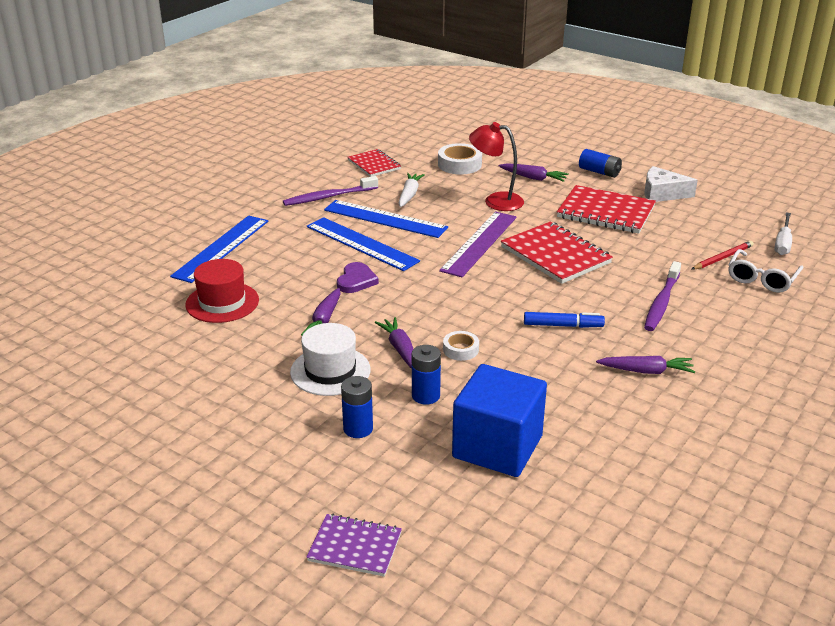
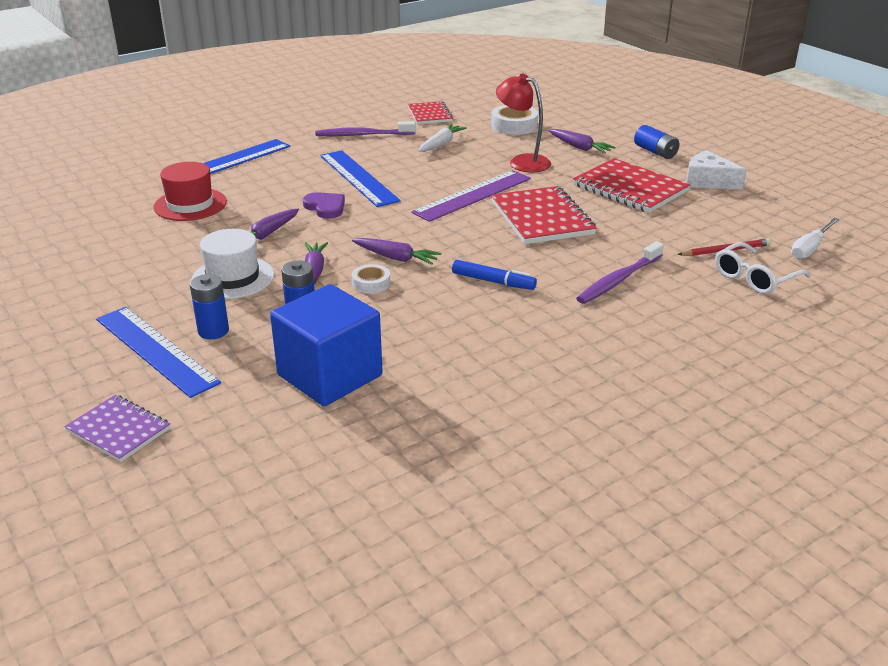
camera: 20 degrees right, 0 degrees up
(356, 280) = (325, 207): purple heart -> purple heart turned 75 degrees counterclockwise
(385, 219) = (399, 160): blue ruler -> blue ruler (156, 350)
(646, 371) = (545, 340): purple carrot -> purple carrot (396, 258)

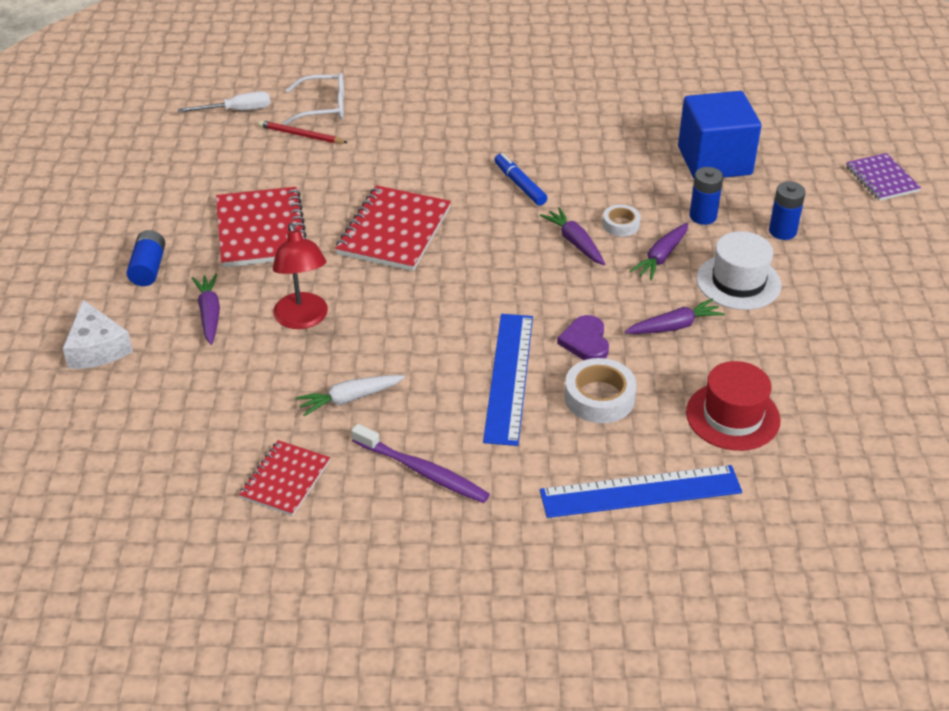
camera: 145 degrees left, 10 degrees up
(156, 350) = (836, 232): blue ruler -> none
(472, 195) = (419, 290): purple ruler -> none
(514, 125) = (217, 395): white tape -> white tape (599, 397)
(618, 280) = (423, 146): purple toothbrush -> none
(708, 181) = (176, 206): white cheese -> white cheese (97, 348)

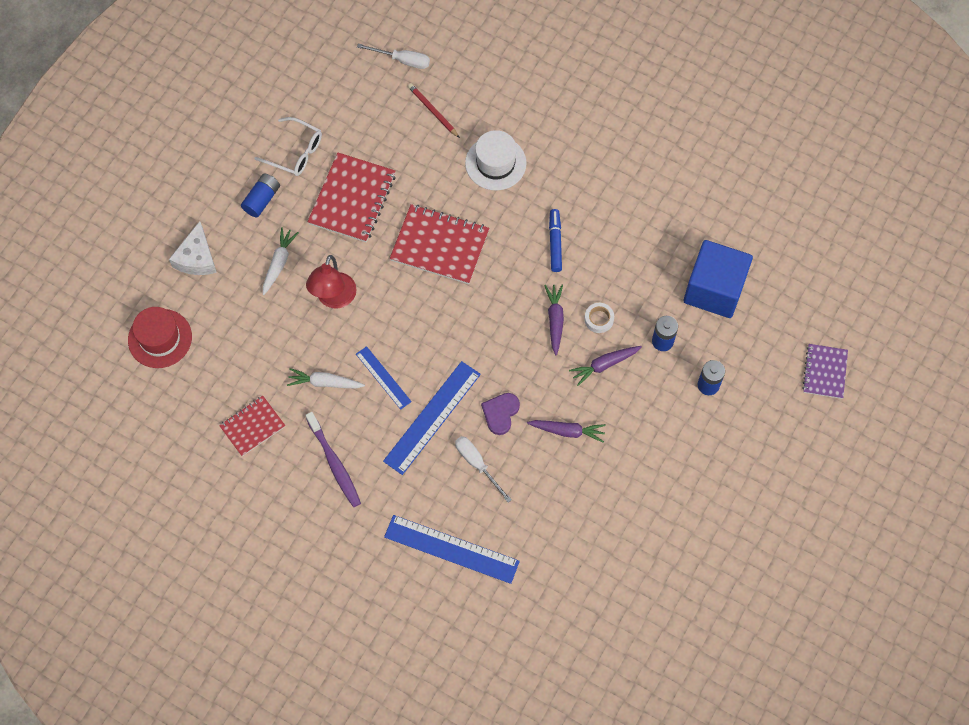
camera: 30 degrees right, 25 degrees up
(209, 314) = (279, 263): purple carrot -> white carrot
(323, 107) = (466, 87): white glasses -> white glasses (295, 152)
(394, 231) = (439, 246): red notebook -> red notebook turned 60 degrees clockwise
(419, 365) = (383, 378): none -> blue ruler
(599, 397) = (477, 464): white tape -> white screwdriver
(733, 416) = (549, 524): red hat -> red hat (160, 338)
(738, 282) = (640, 415): white hat -> white hat (495, 163)

